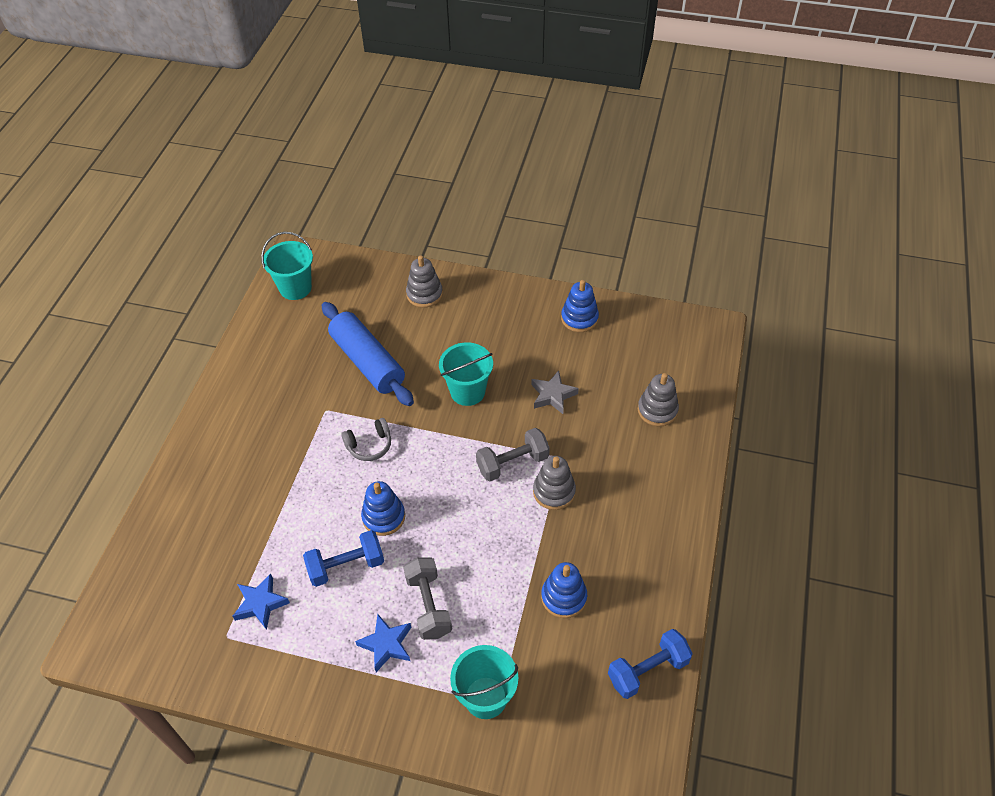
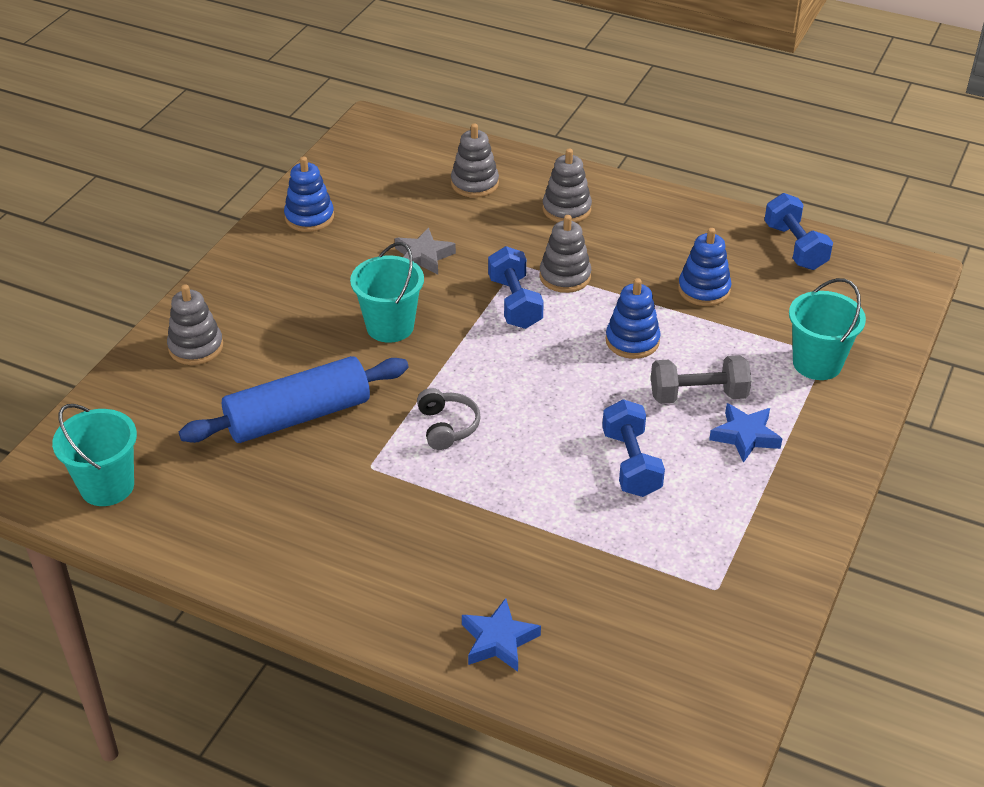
camera: 80 degrees left, 10 degrees down
(260, 604) = (672, 551): blue star -> blue star (499, 640)
(383, 517) = (565, 423): blue stacking toy -> blue stacking toy (632, 341)
(512, 463) = (515, 303): grey dumbbell -> blue dumbbell
(644, 479) = (566, 209): none -> grey stacking toy

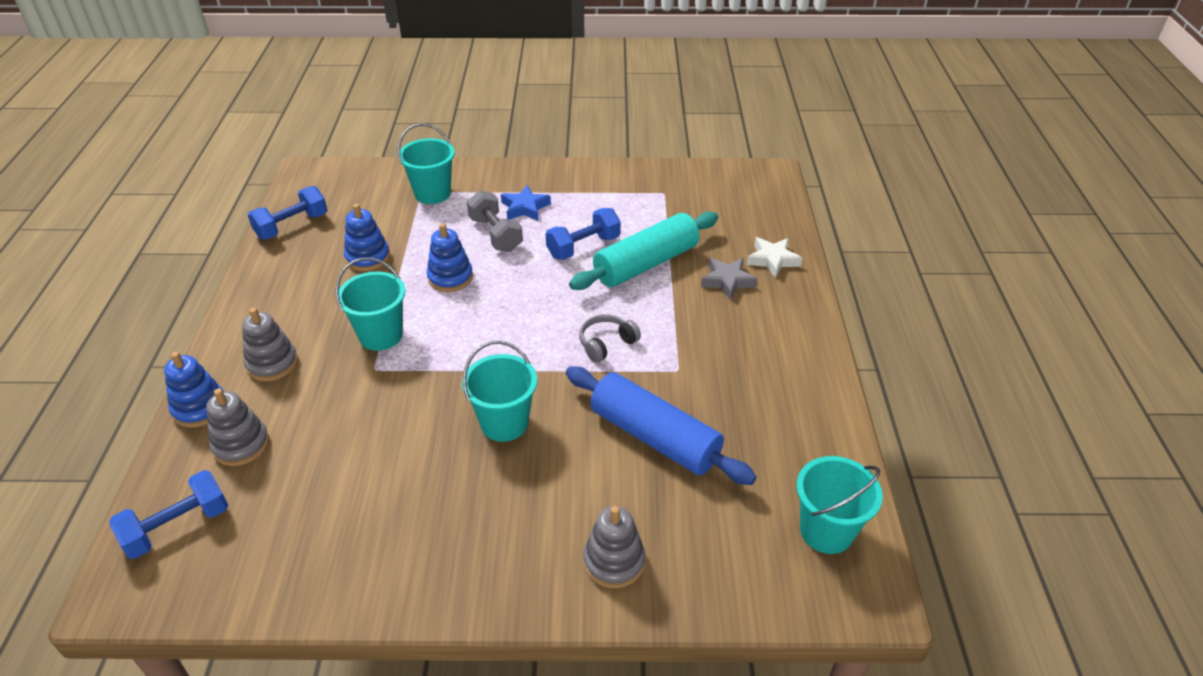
camera: 115 degrees left, 0 degrees up
(309, 217) = (347, 567): blue stacking toy -> blue stacking toy (200, 408)
(423, 257) = (387, 439): grey star -> grey star (727, 281)
(499, 640) = (772, 260): blue star -> white star
(515, 303) = (432, 354): blue dumbbell -> blue dumbbell (178, 527)
(564, 509) = (646, 264): none -> turquoise rolling pin
(565, 276) = (381, 335): grey stacking toy -> turquoise bucket

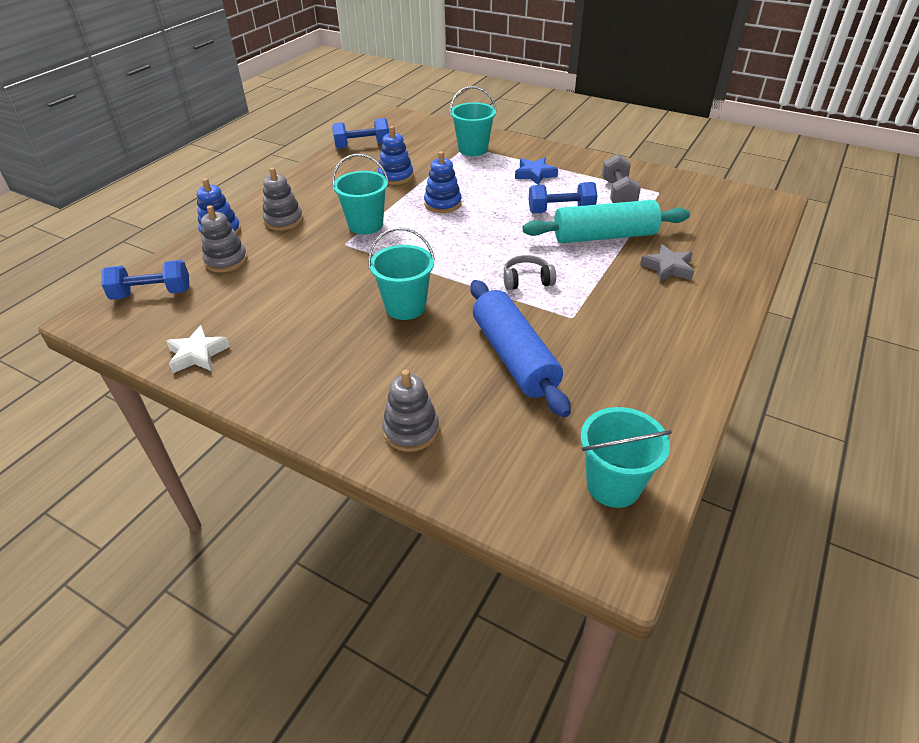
camera: 30 degrees right, 0 degrees up
(496, 234) = (498, 186): grey dumbbell -> grey dumbbell (618, 194)
(772, 260) = (723, 264): white star -> white star (197, 354)

